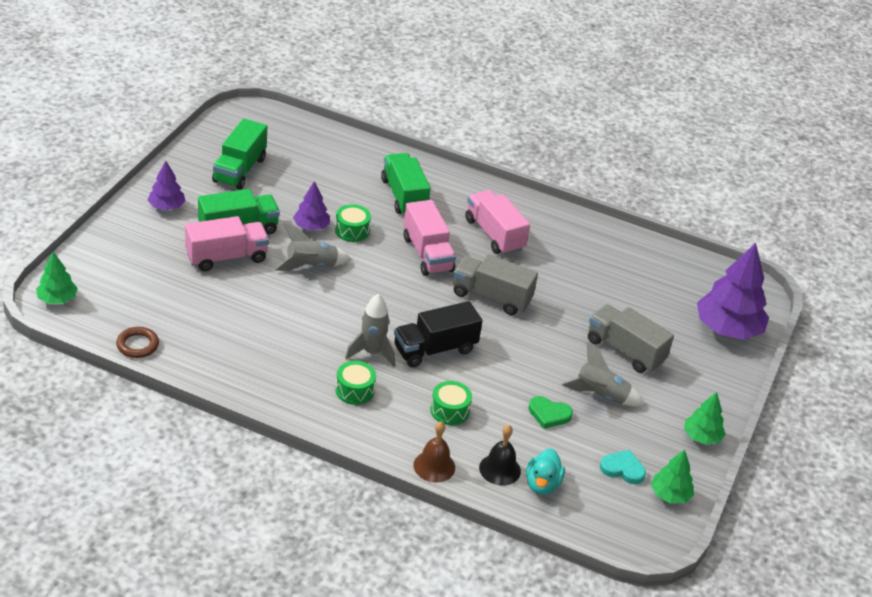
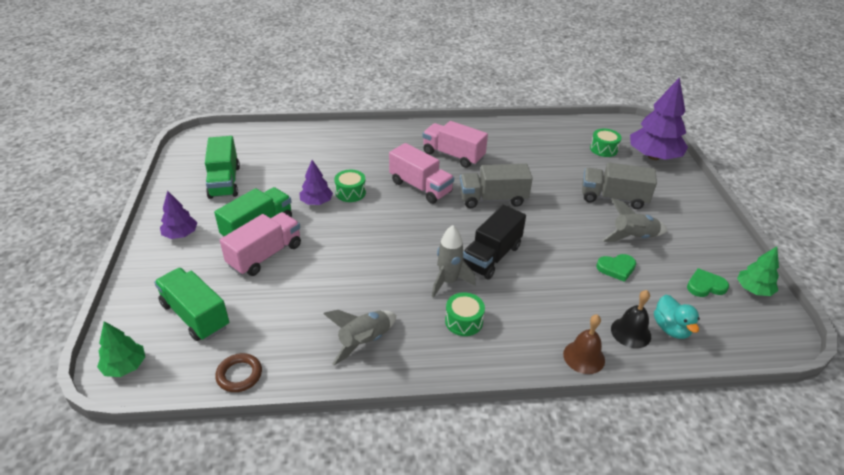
camera: 25 degrees left, 0 degrees up
(311, 266) = (342, 233): grey rocket -> grey rocket (364, 342)
(403, 196) = (367, 154): green truck -> green truck (195, 315)
(449, 410) = (549, 301): green drum -> green drum (603, 149)
(622, 469) = (705, 286): turquoise heart -> green heart
(701, 437) = (722, 236): green tree -> none

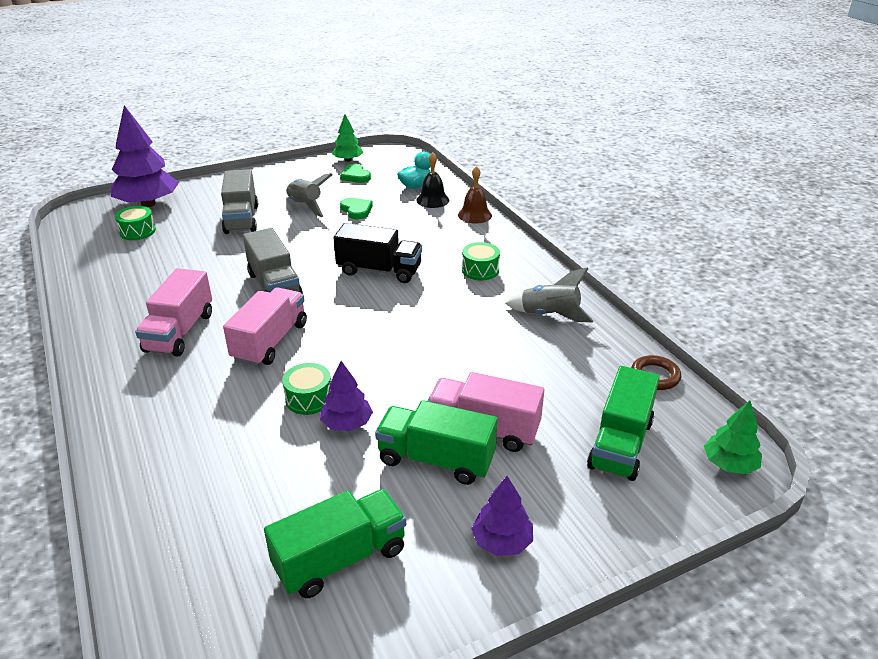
camera: 110 degrees left, 5 degrees down
(448, 282) = (434, 287): grey rocket -> none

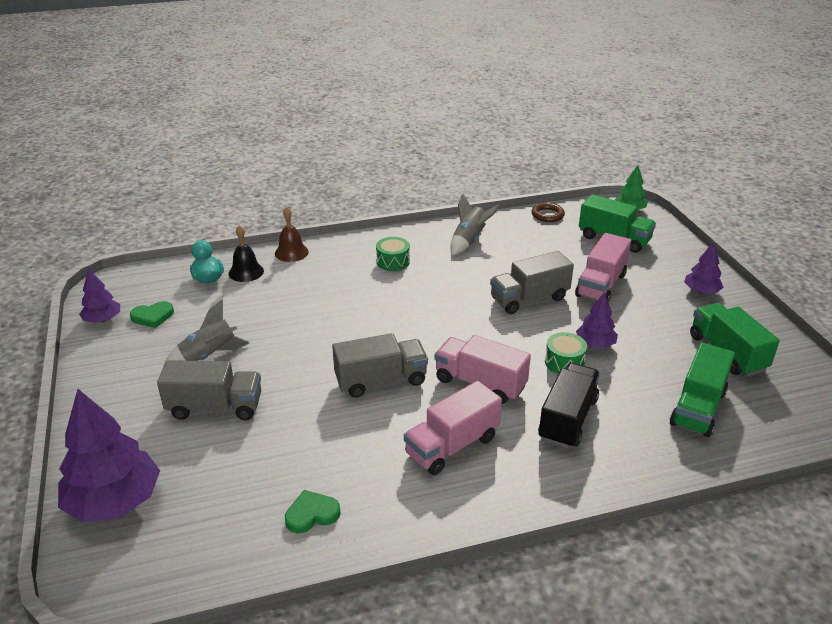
camera: 80 degrees left, 0 degrees up
(137, 231) = (198, 504): green drum -> none
(180, 332) = (452, 446): pink truck -> pink truck turned 120 degrees clockwise
(348, 160) = (103, 319): green tree -> purple tree
(356, 210) = (241, 320): green heart -> green heart (312, 514)
(379, 271) = (374, 314): black truck -> black truck (567, 419)
(433, 368) = (529, 299): none -> grey truck
(436, 460) = (632, 307): green truck -> green truck (698, 408)

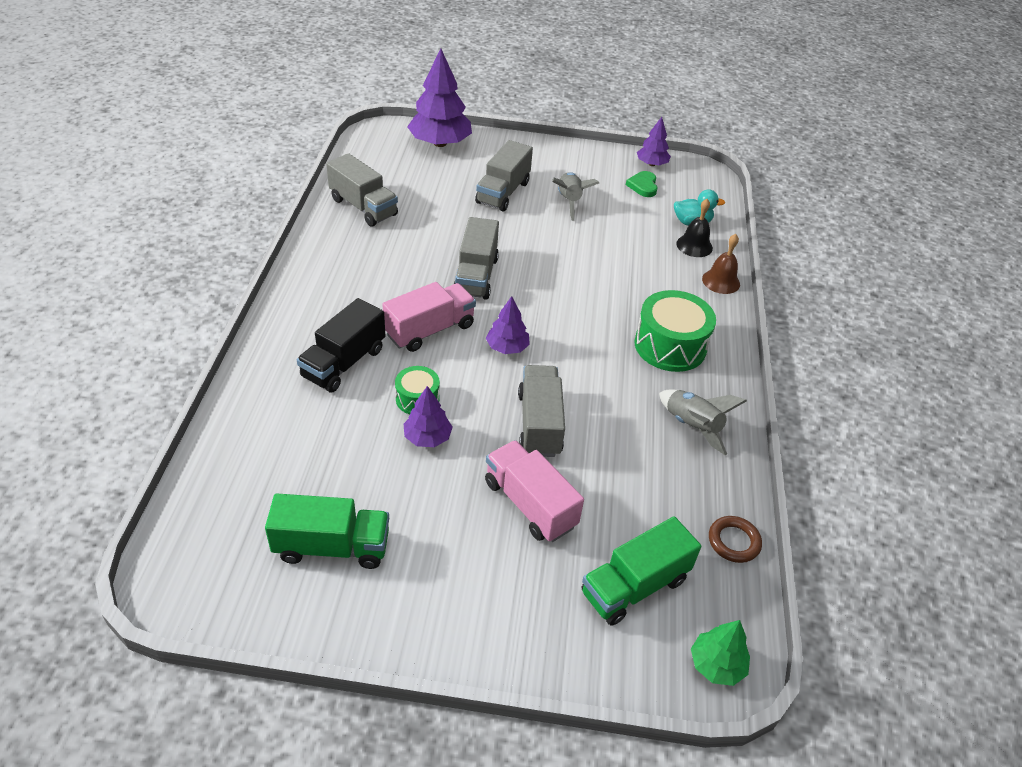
camera: 110 degrees right, 10 degrees up
(312, 514) = (363, 207): green heart -> grey truck
(393, 261) = (670, 346): green drum -> green drum, size x1.80
(452, 446) = (370, 286): pink truck -> none
(567, 419) = (344, 363): black truck -> black truck turned 75 degrees clockwise
(698, 408) = (281, 462): green truck -> none
(701, 291) = (457, 608): purple tree -> purple tree (507, 347)

